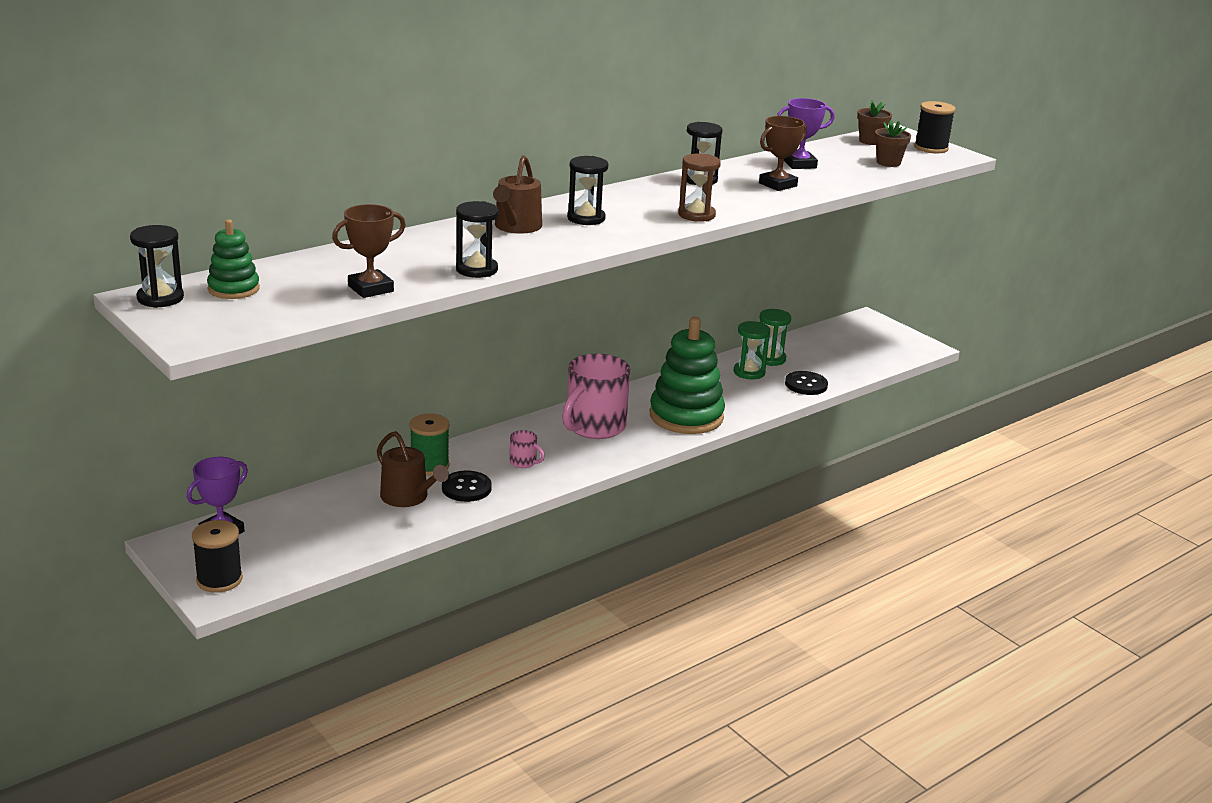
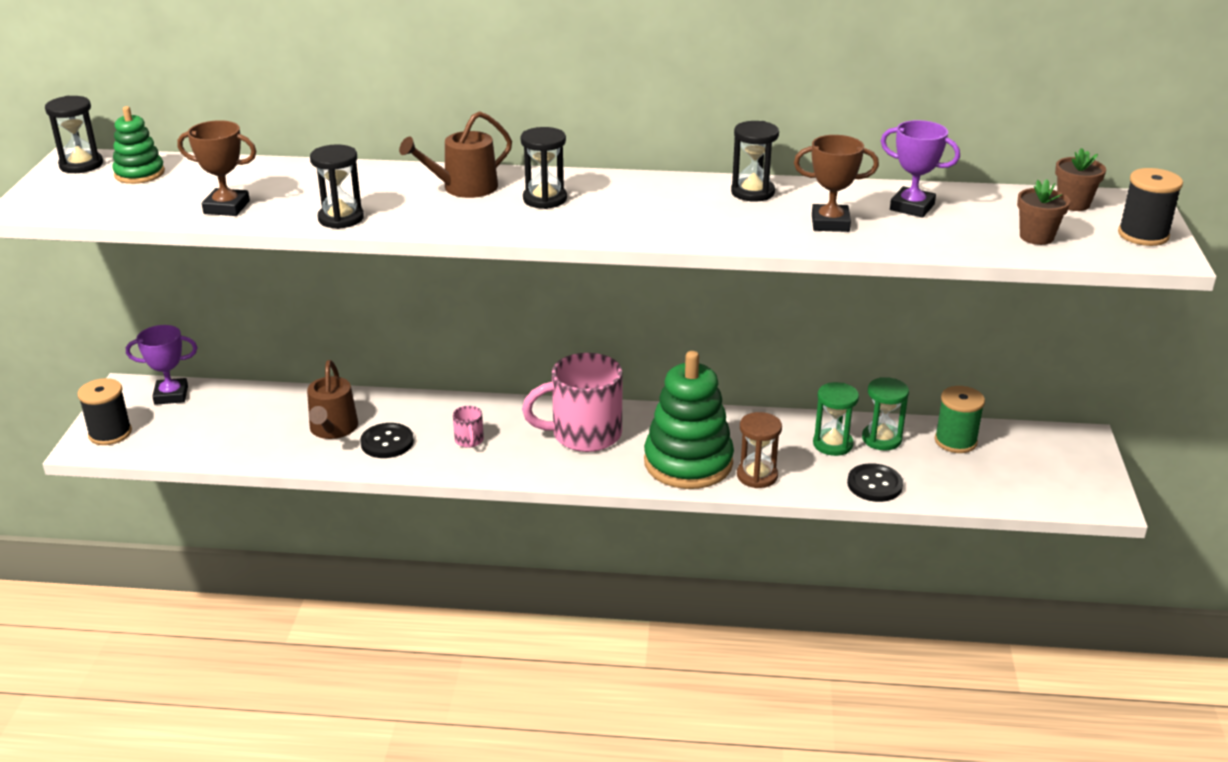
camera: 45 degrees right, 5 degrees up
(429, 466) = (392, 408): green spool -> green spool (955, 441)
(696, 215) = (662, 230): brown hourglass -> brown hourglass (757, 476)

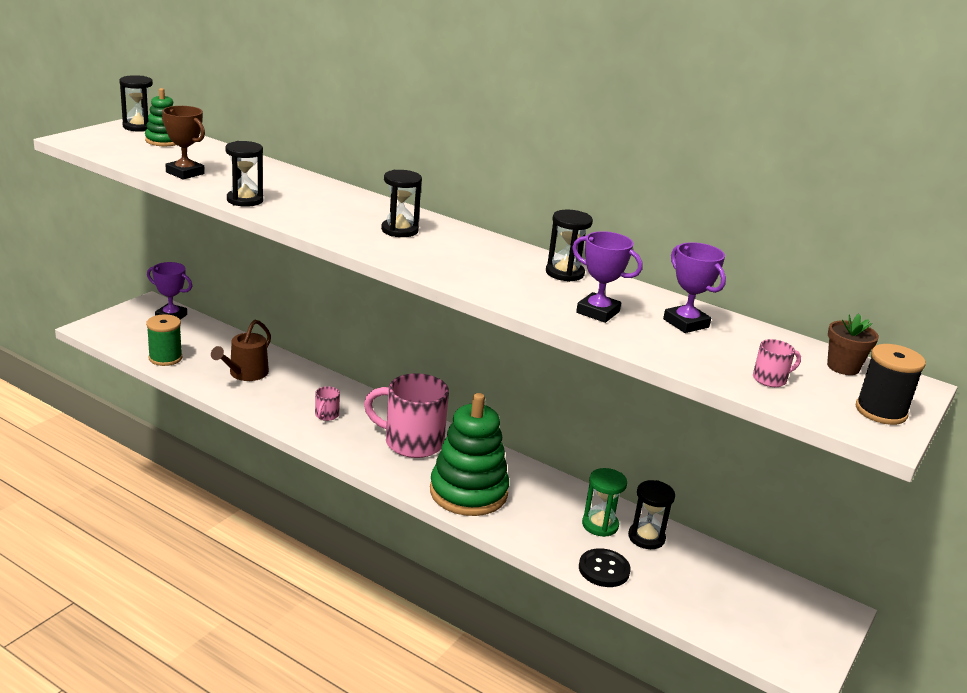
camera: 25 degrees right, 5 degrees down
(110, 433) = (111, 326): black spool -> none
(387, 442) = (270, 395): black button -> none
(464, 188) = (354, 207): brown watering can -> none
(757, 476) = (512, 523): brown hourglass -> none
(830, 223) = (598, 312): brown trophy -> purple trophy
(881, 439) = (646, 537): green hourglass -> black hourglass
(955, 441) = (711, 565): green spool -> green spool (165, 358)
(1036, 237) = (770, 379): brown flower pot -> pink mug

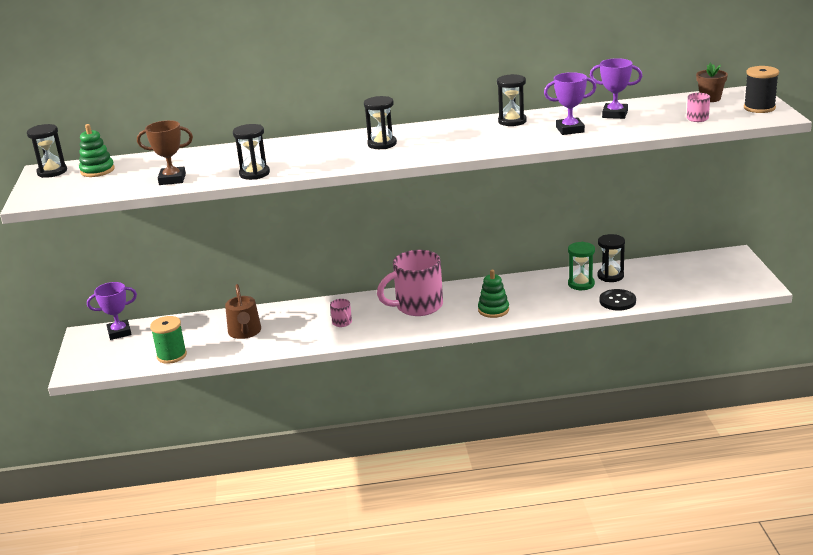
camera: 35 degrees left, 0 degrees up
(468, 492) = (493, 310): green stacking toy -> green stacking toy, size x0.52

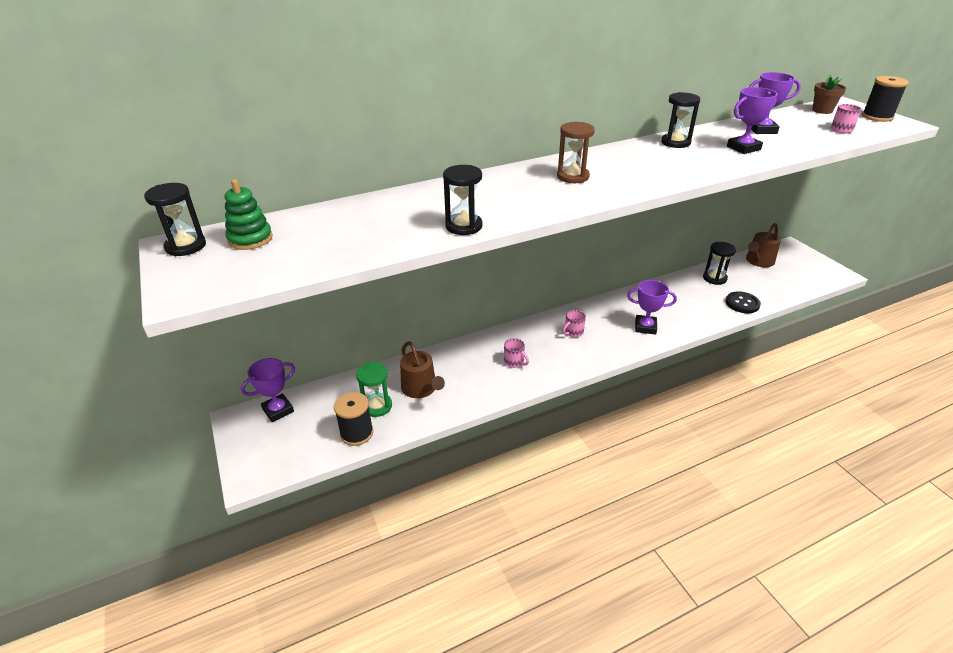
camera: 20 degrees left, 10 degrees up
(172, 179) = (364, 243): brown trophy -> none
(172, 355) = (356, 433): green spool -> black spool
(382, 144) = (573, 177): black hourglass -> brown hourglass
(417, 306) = (573, 332): pink mug -> pink mug, size x0.42
(493, 310) = (645, 327): green stacking toy -> purple trophy
(581, 284) = (697, 289): green hourglass -> green hourglass (377, 406)
(678, 265) = (758, 261): none -> brown watering can

